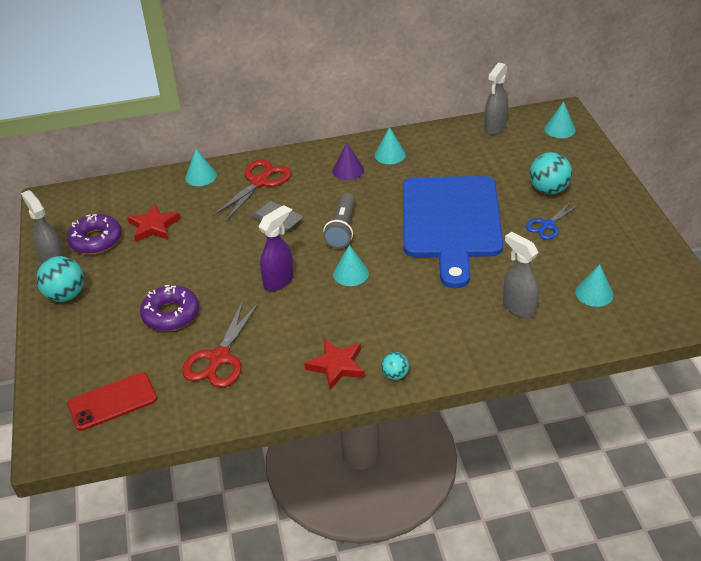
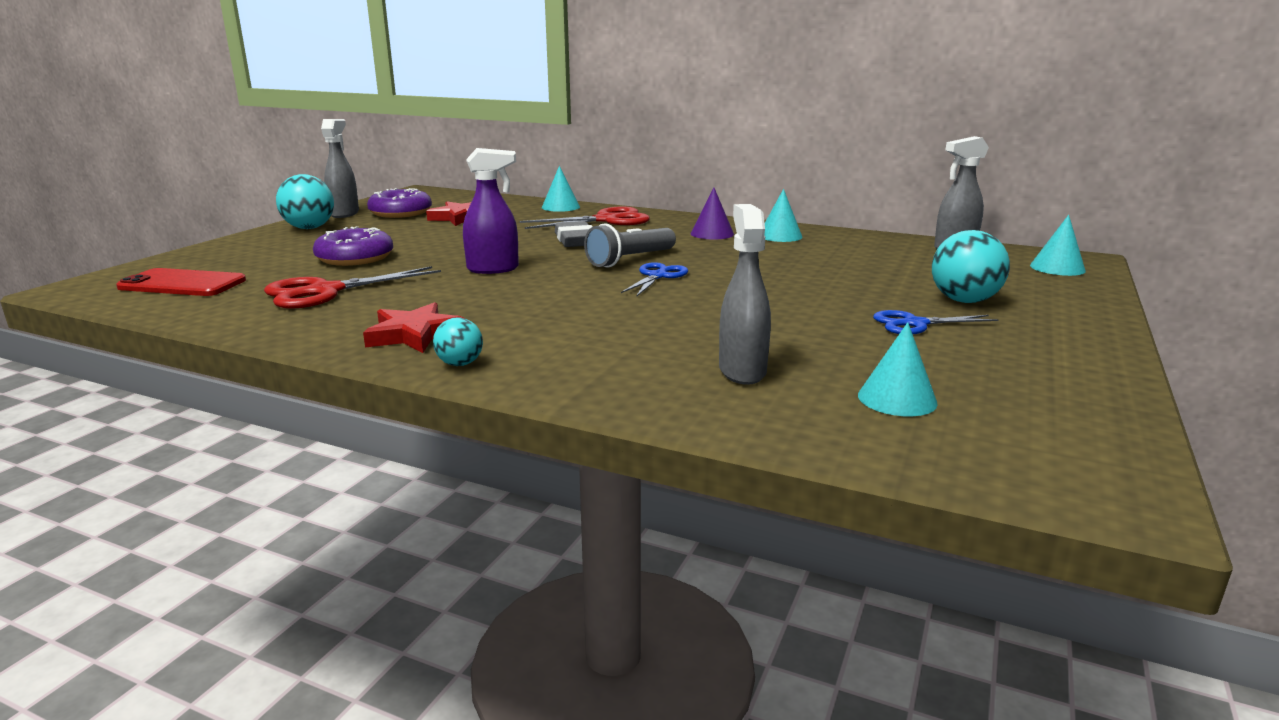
camera: 35 degrees right, 20 degrees down
(351, 273) = (576, 285): turquoise cone -> none
(380, 240) = (658, 276): none -> blue scissors
(451, 222) = (772, 287): blue cutting board -> none

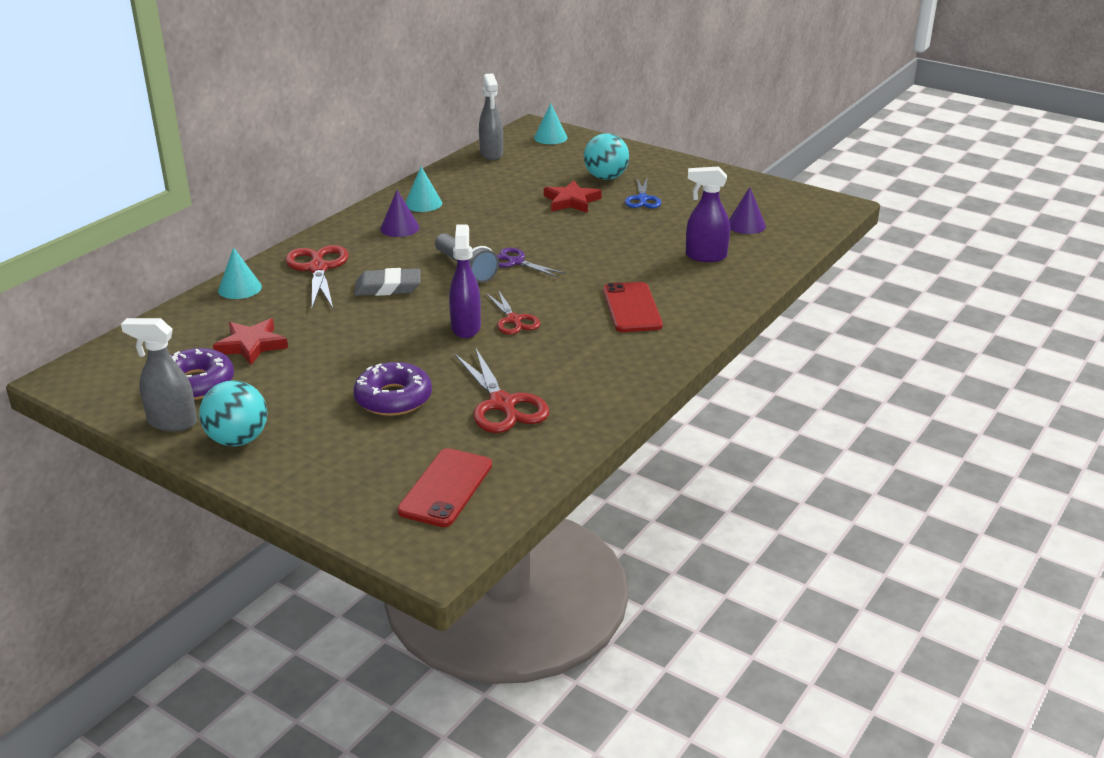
camera: 80 degrees left, 10 degrees up
(414, 334) = (622, 358): red star -> red star (571, 201)
(460, 364) = (681, 340): turquoise ball -> none
(511, 284) = (513, 320): none -> red scissors
(552, 333) = (632, 308): none -> red phone
(658, 276) = (516, 262): blue scissors -> purple scissors
(742, 371) = (705, 256): grey spray bottle -> purple spray bottle
(897, 399) = (746, 225): turquoise cone -> purple cone

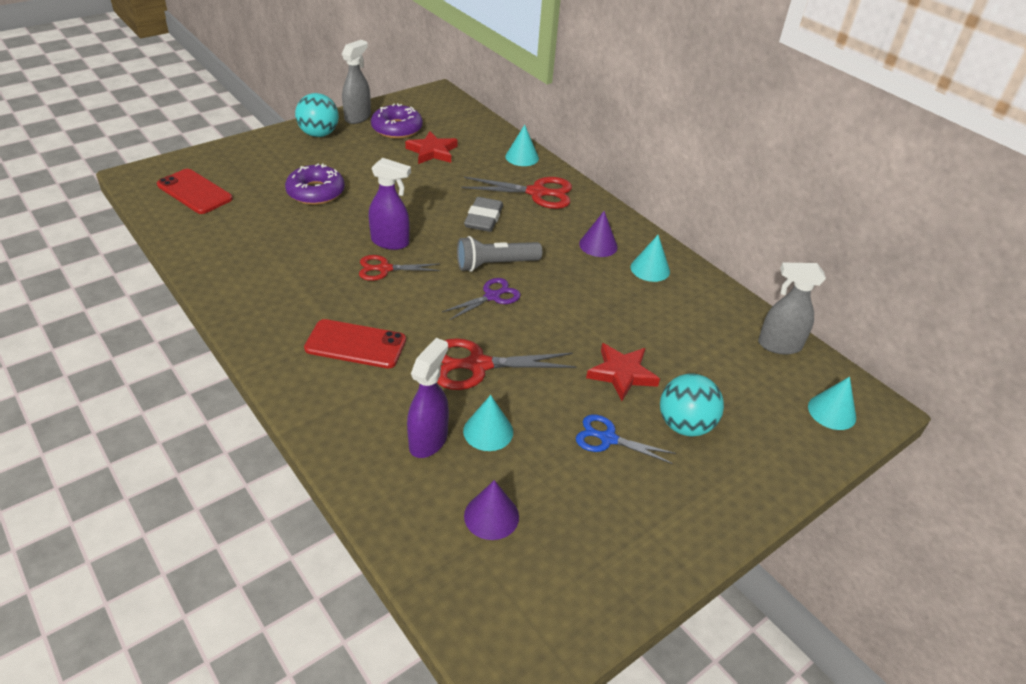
camera: 105 degrees right, 10 degrees up
(502, 404) = (266, 234): red scissors -> red scissors (478, 365)
(675, 238) = (488, 431): none -> turquoise cone

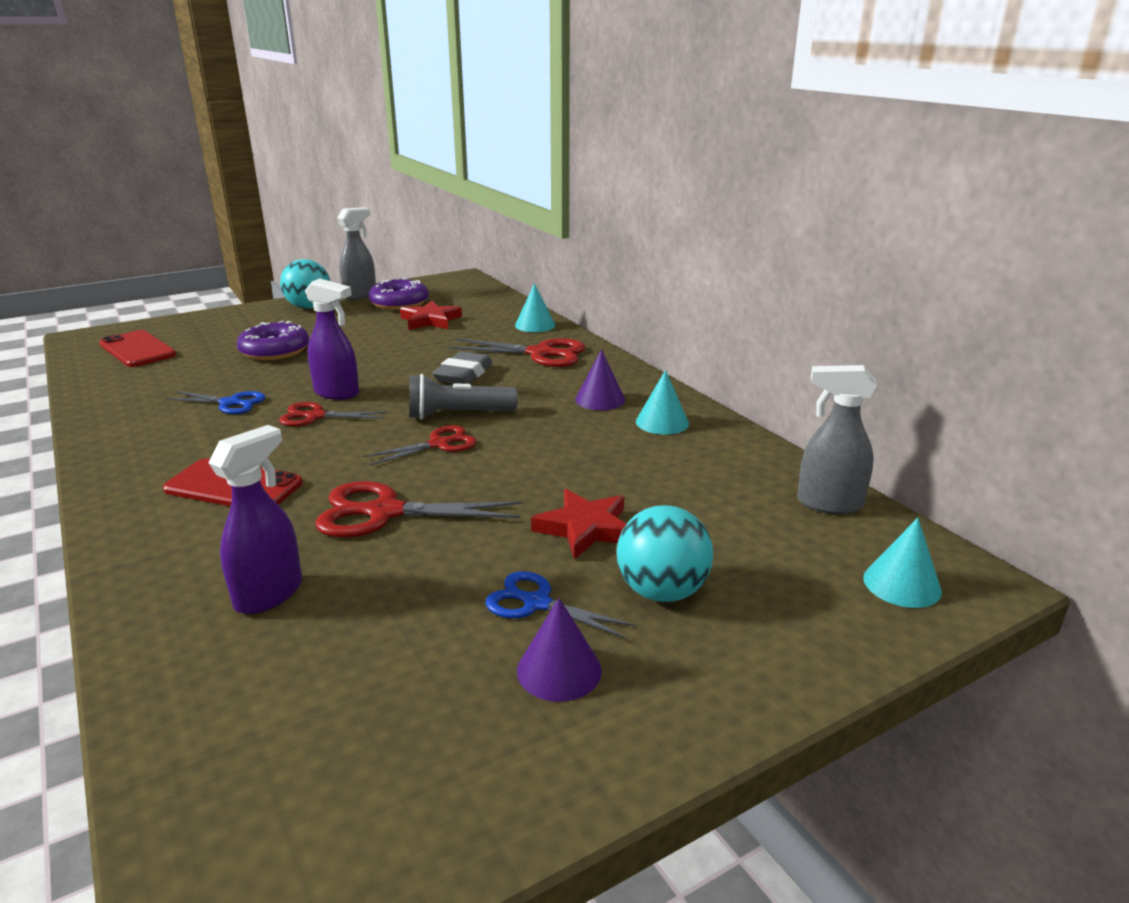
camera: 10 degrees right, 15 degrees down
(308, 256) = (230, 403): none -> blue scissors
(488, 431) = (361, 587): turquoise cone -> none
(491, 516) = (311, 695): purple cone -> purple cone (559, 670)
(492, 296) = (439, 444): purple scissors -> red scissors

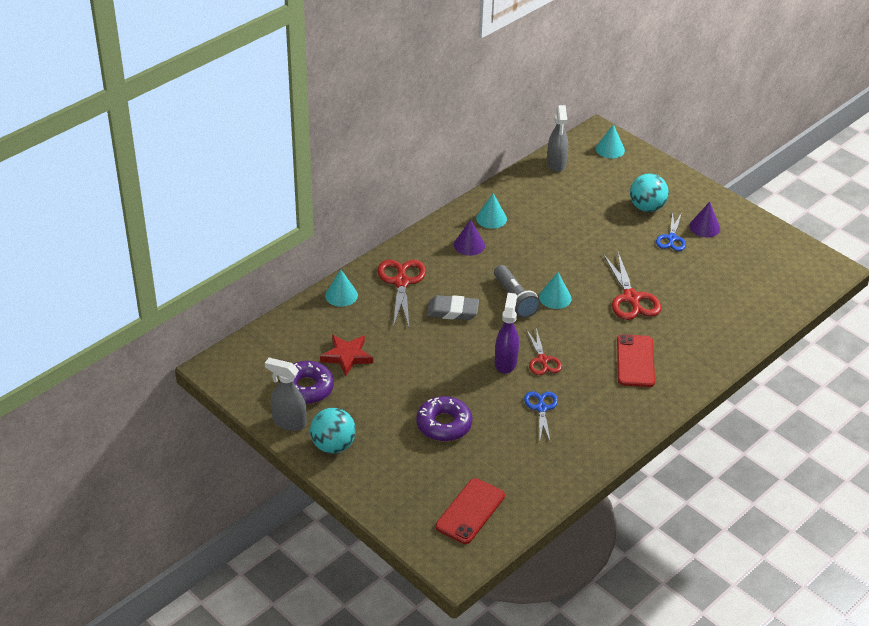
camera: 105 degrees left, 15 degrees up
(270, 594) = (706, 313): purple spray bottle -> none
(439, 444) = (555, 297): red scissors -> turquoise cone
(585, 528) = (612, 233): red star -> none

